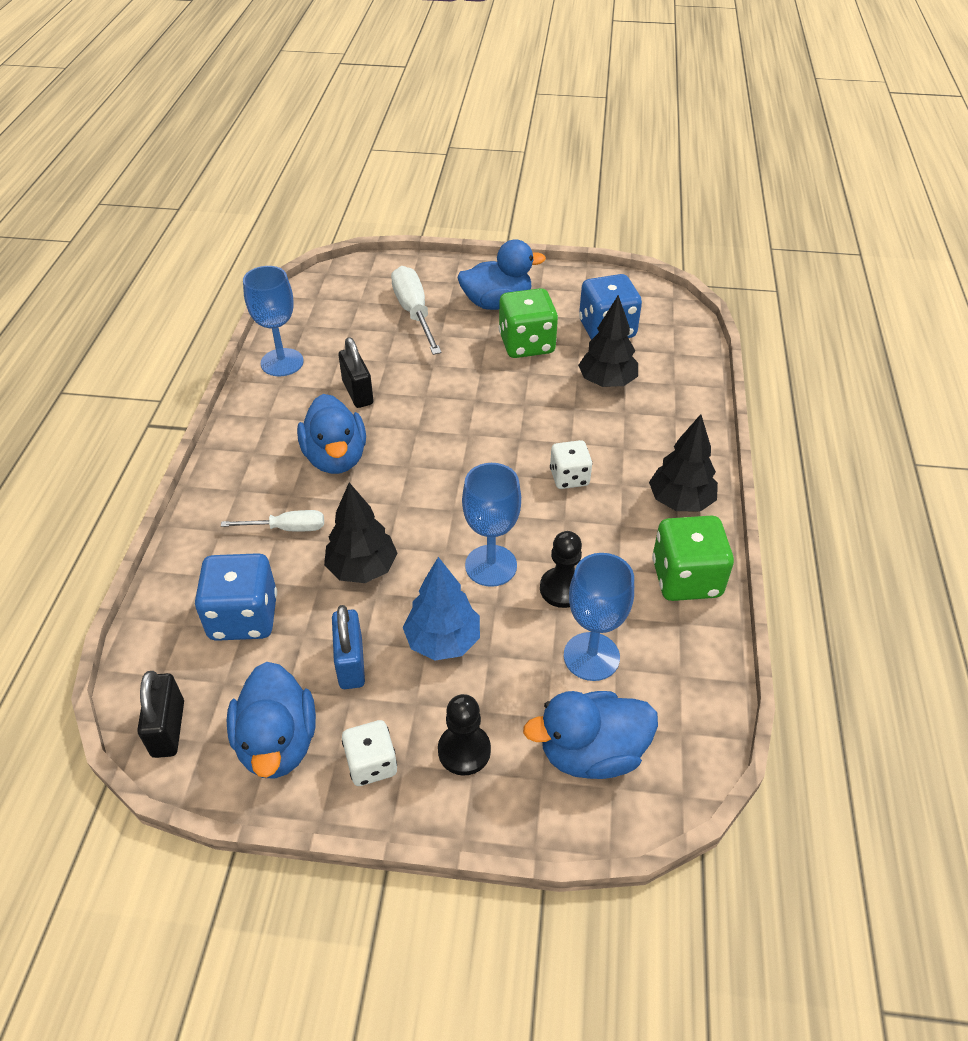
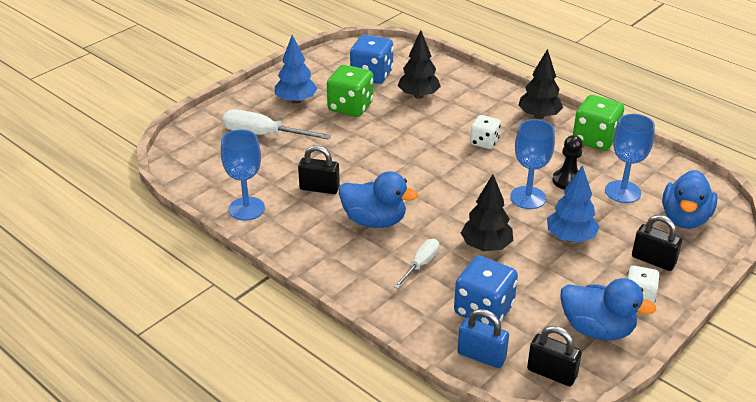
camera: 55 degrees left, 10 degrees down
(351, 663) = (559, 278): blue padlock -> blue padlock (481, 356)
(464, 750) = (653, 260): black pawn -> black padlock
(497, 303) = (296, 100): blue duck -> blue tree

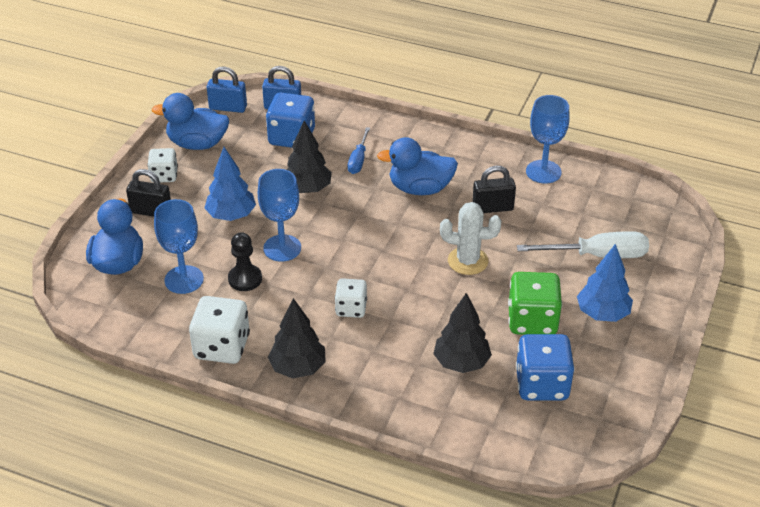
camera: 160 degrees right, 5 degrees up
(371, 153) = (467, 261): none -> white cactus
(420, 264) = (358, 160): white screwdriver -> blue screwdriver
(551, 373) = (228, 107): black padlock -> blue padlock
(595, 139) = (222, 347): green dice -> white dice

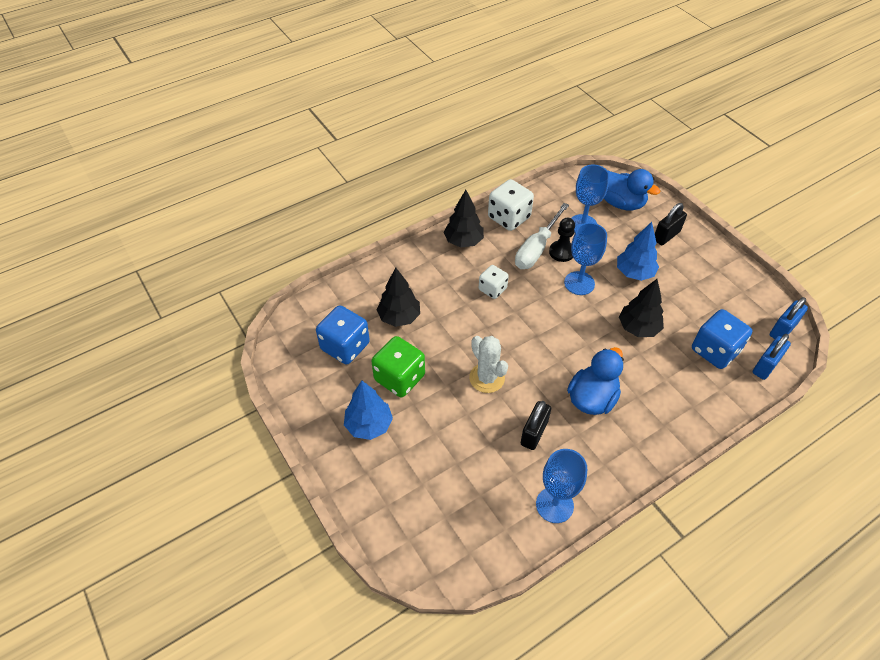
camera: 125 degrees right, 10 degrees up
(164, 176) = (706, 257): white dice -> none
(197, 144) = (738, 290): blue duck -> none
(358, 160) = (656, 378): blue screwdriver -> none
(467, 261) = (487, 378): white cactus -> white cactus turned 75 degrees counterclockwise
(597, 255) = (426, 468): white screwdriver -> white screwdriver (537, 248)

